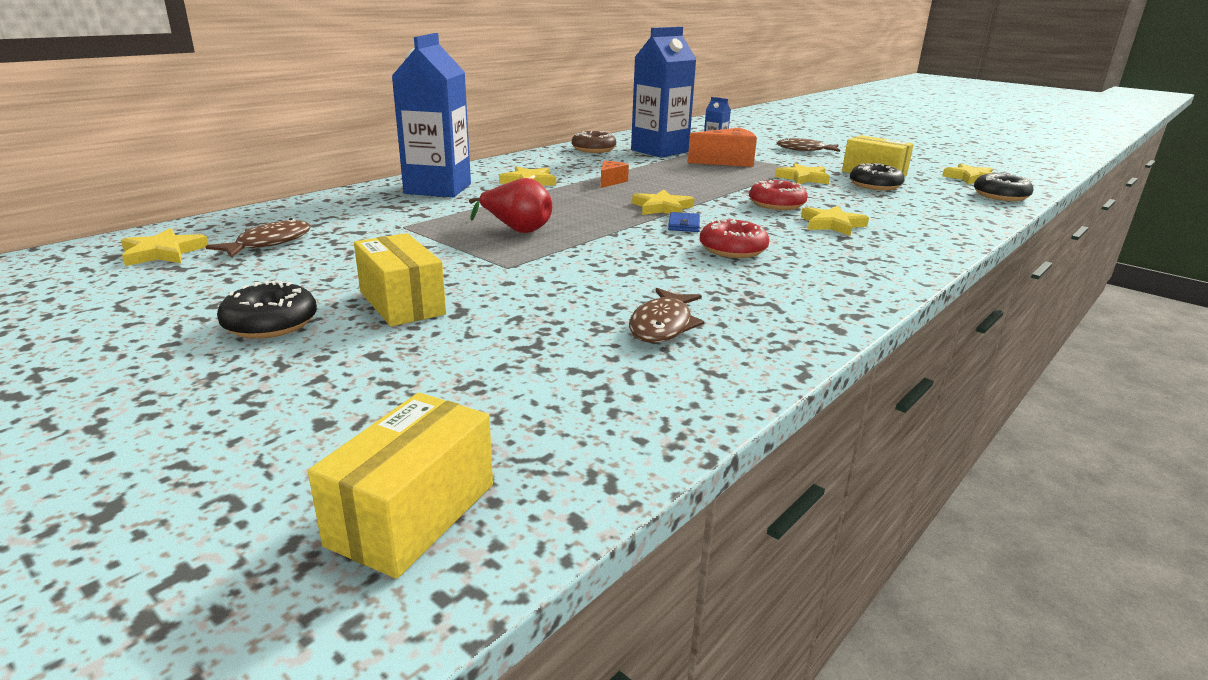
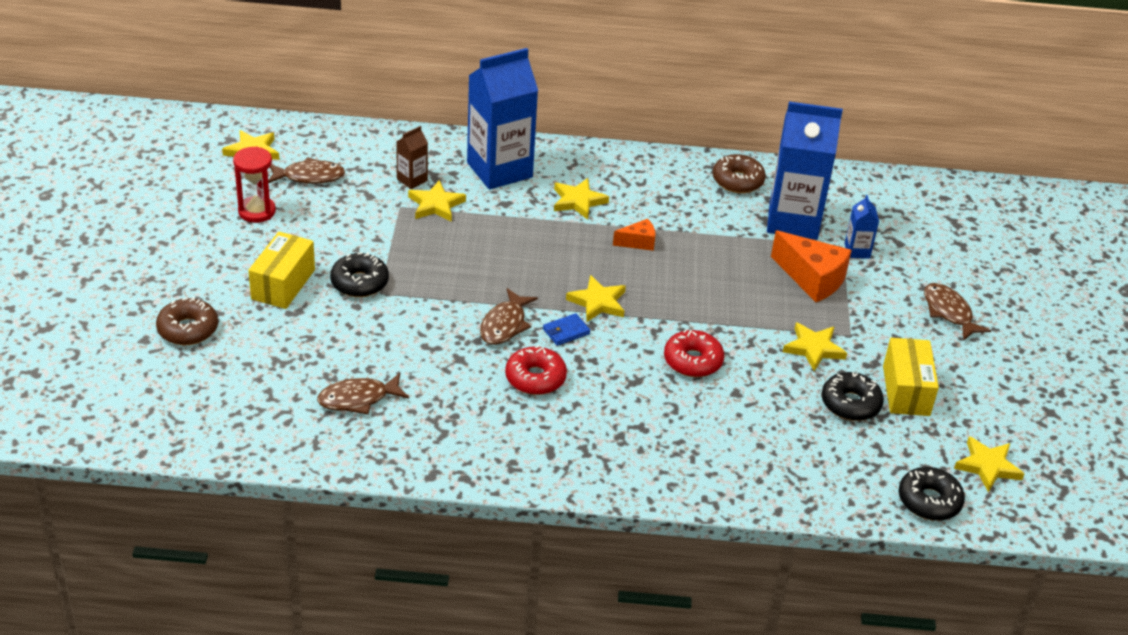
camera: 50 degrees right, 15 degrees up
(256, 279) = (257, 211): none -> red hourglass
(270, 324) = (213, 257): black donut -> black donut (359, 282)
(365, 382) = (188, 329): none -> brown donut
(378, 213) = (412, 180): none -> brown carton
(412, 514) = (107, 406): yellow box -> none
(516, 229) = (455, 258): red pear -> none
(641, 239) = (505, 325): none -> brown fish
(832, 224) = (670, 411): yellow star -> yellow star (436, 205)

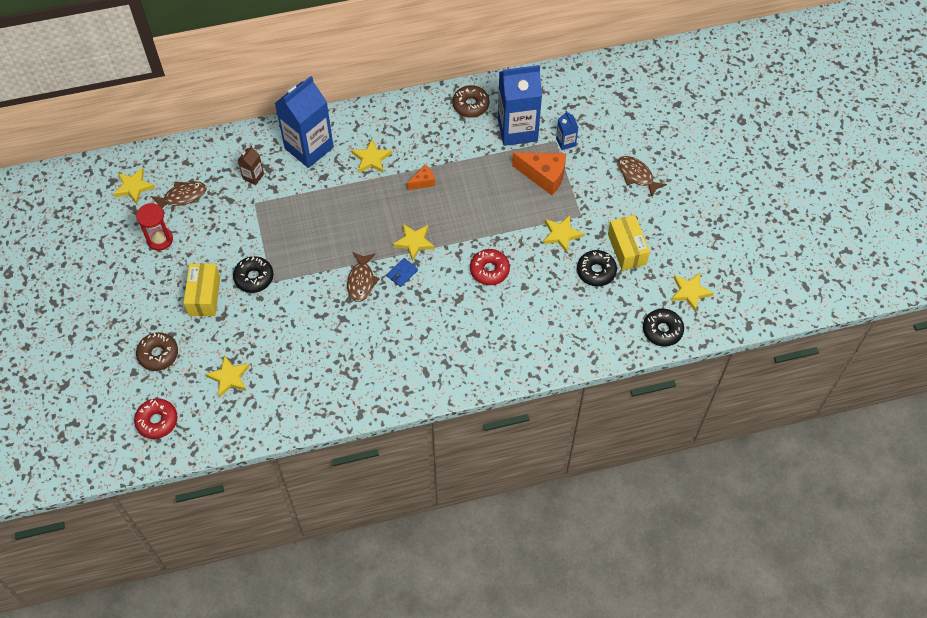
camera: 15 degrees left, 20 degrees up
(358, 399) = (291, 372): brown fish -> none
(436, 205) = (278, 193): yellow star -> yellow star (229, 377)
(535, 378) = (396, 317): red donut -> red donut (157, 421)

